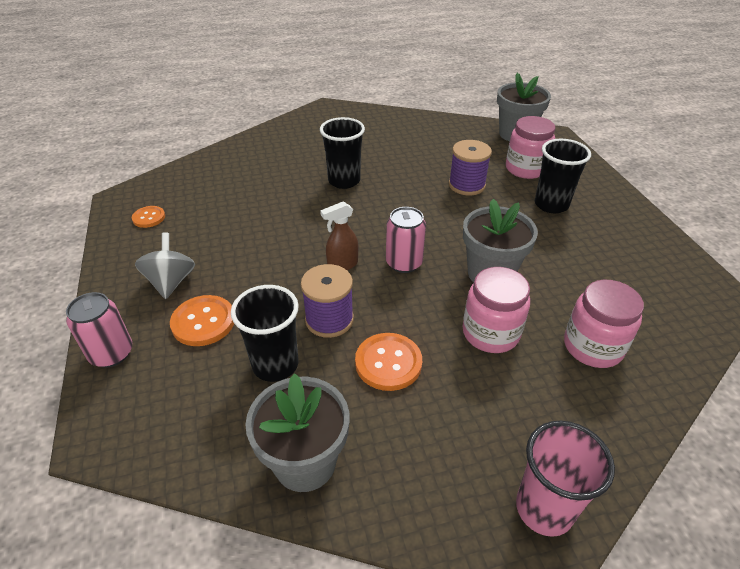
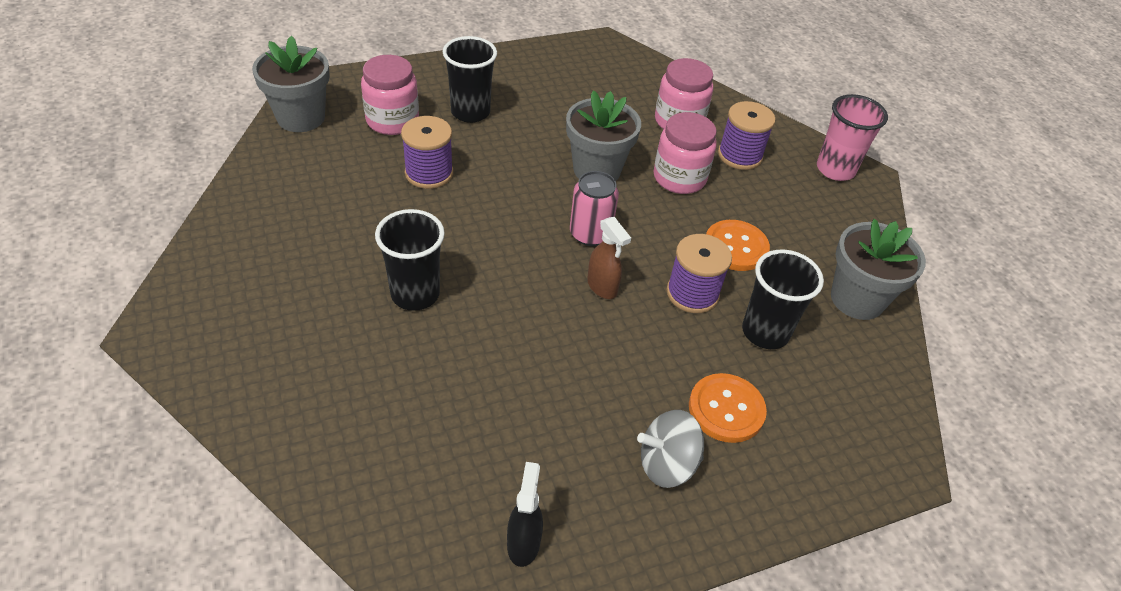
camera: 100 degrees left, 5 degrees up
(111, 353) = (800, 494): pink can -> none
(149, 218) = (523, 543): orange button -> black spray bottle
(545, 396) = (740, 155): none -> purple spool

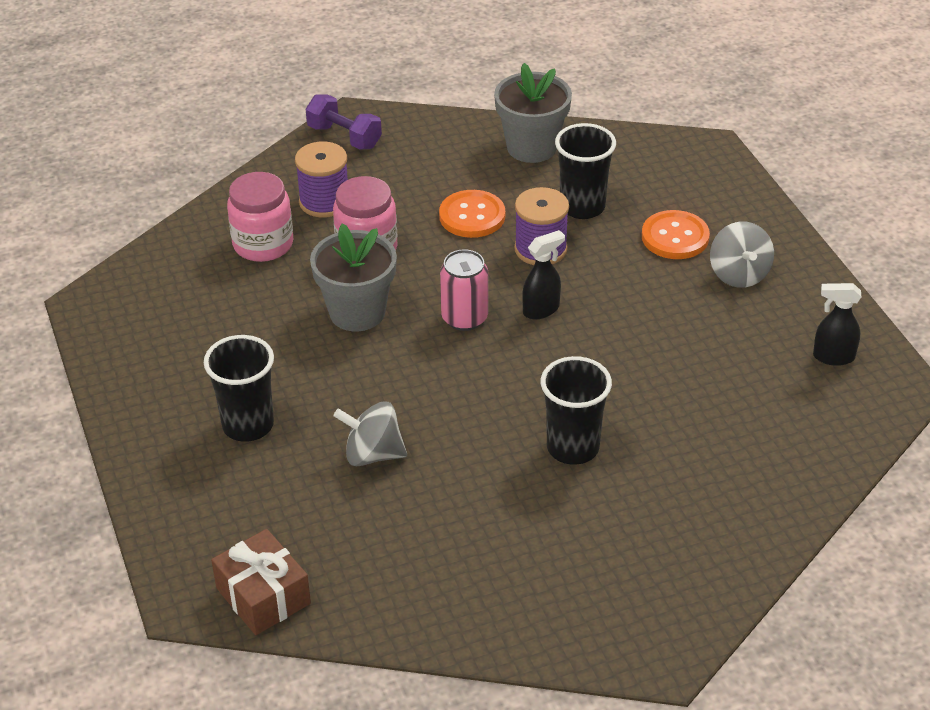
camera: 85 degrees left, 5 degrees down
(301, 117) = (263, 596): grey flower pot -> brown gift
(392, 120) = (268, 499): pink jar -> none
(429, 173) = (373, 454): purple spool -> grey spinning top
(602, 287) = (541, 310): brown spray bottle -> black spray bottle
(835, 169) = (344, 137): pink cup -> purple dumbbell

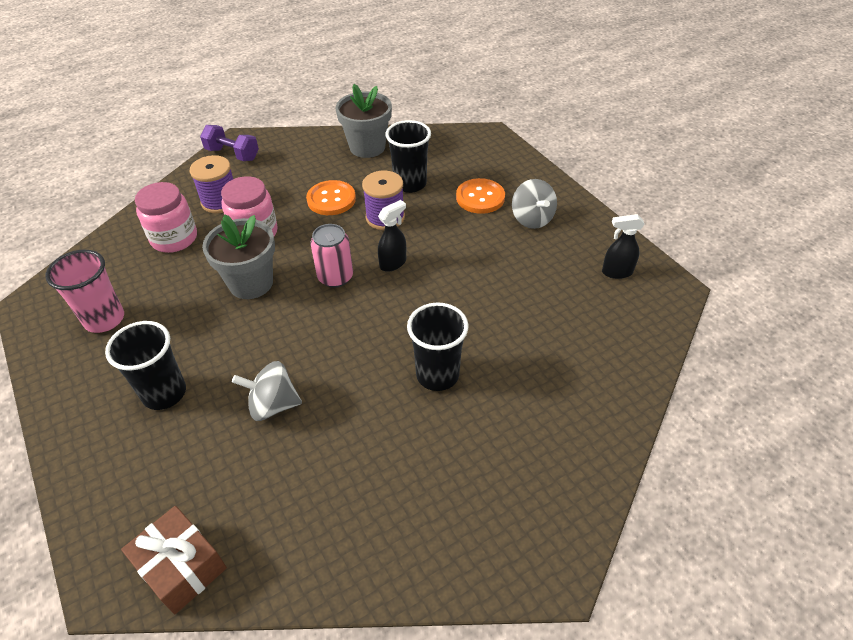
camera: 10 degrees left, 5 degrees up
(177, 333) = (104, 319): none -> pink cup

